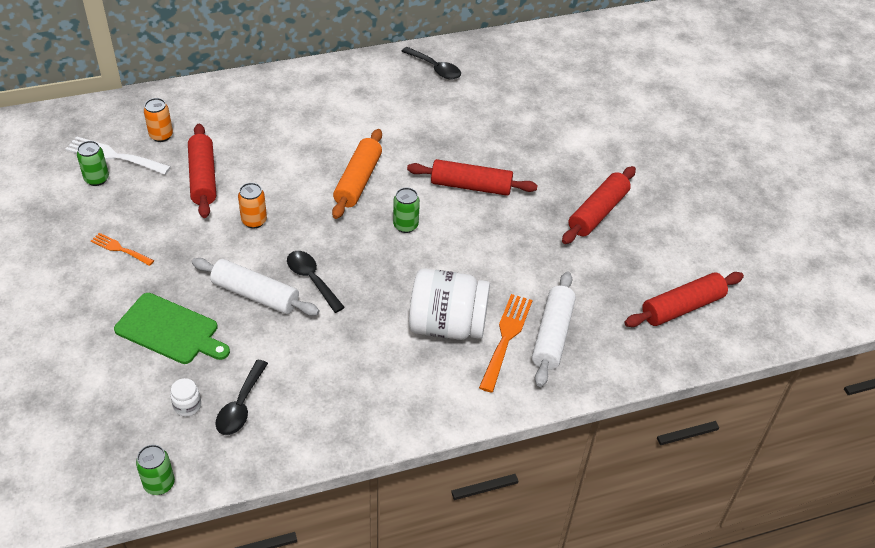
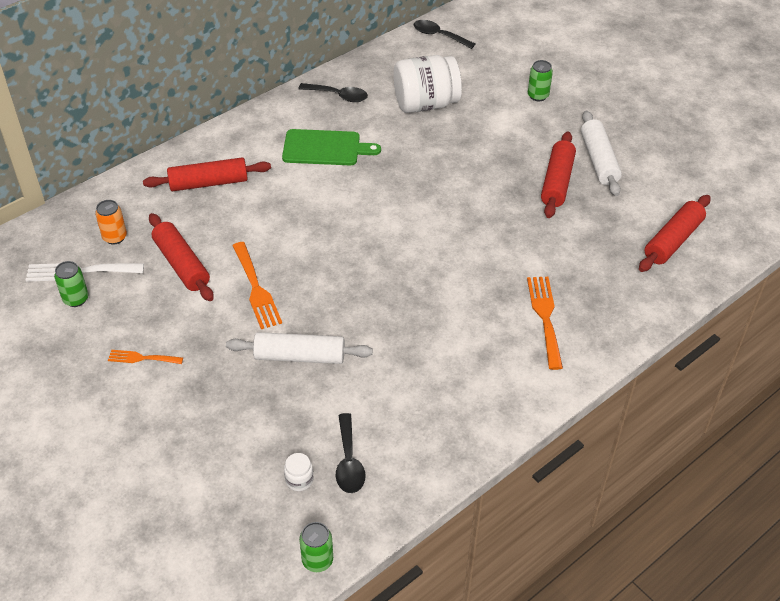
camera: 20 degrees left, 0 degrees up
(170, 330) = (239, 417): green cutting board -> green cutting board (325, 148)
(254, 221) = (256, 289): orange can -> orange fork
(312, 279) = (343, 324): black spoon -> black spoon (439, 36)
(358, 181) = (330, 220): orange rolling pin -> none
(405, 225) = (398, 247): green can -> green can (538, 96)
(447, 325) = (488, 324): white jar -> white jar (425, 104)
(471, 186) = (435, 193): red rolling pin -> red rolling pin (208, 183)
(552, 335) = (582, 301): white rolling pin -> white rolling pin (599, 160)

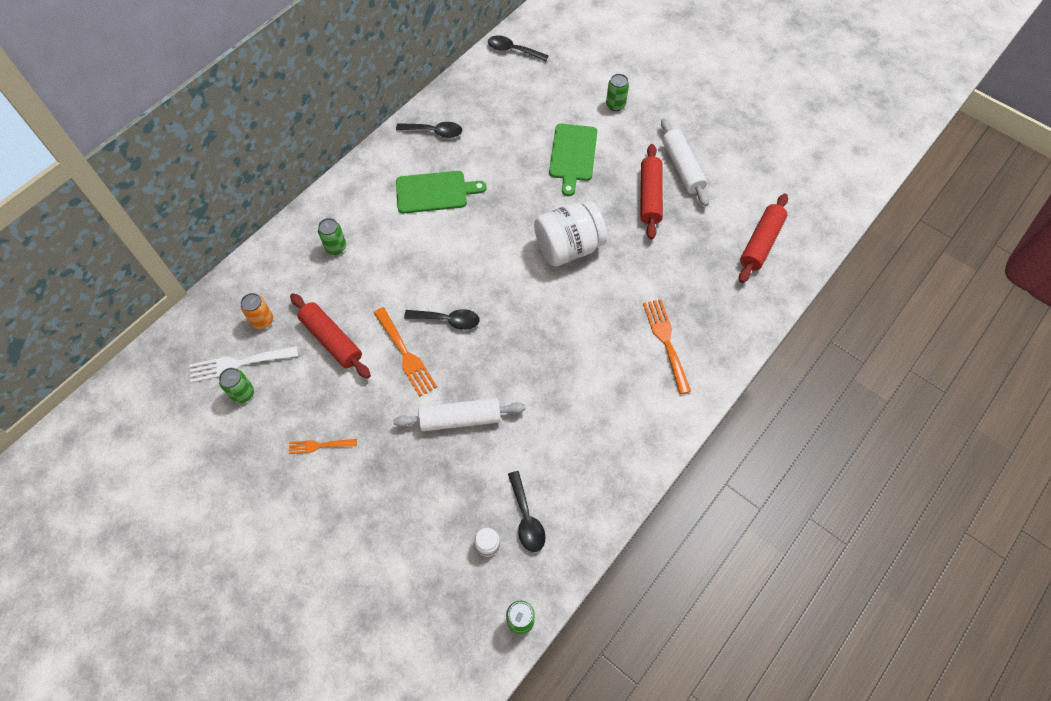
camera: 10 degrees left, 15 degrees up
(208, 183) = (336, 247): red rolling pin -> green can
(309, 264) = (448, 320): none -> black spoon
(425, 104) = (516, 129): white jar -> white jar (568, 247)
(481, 134) = (572, 155): none -> green cutting board

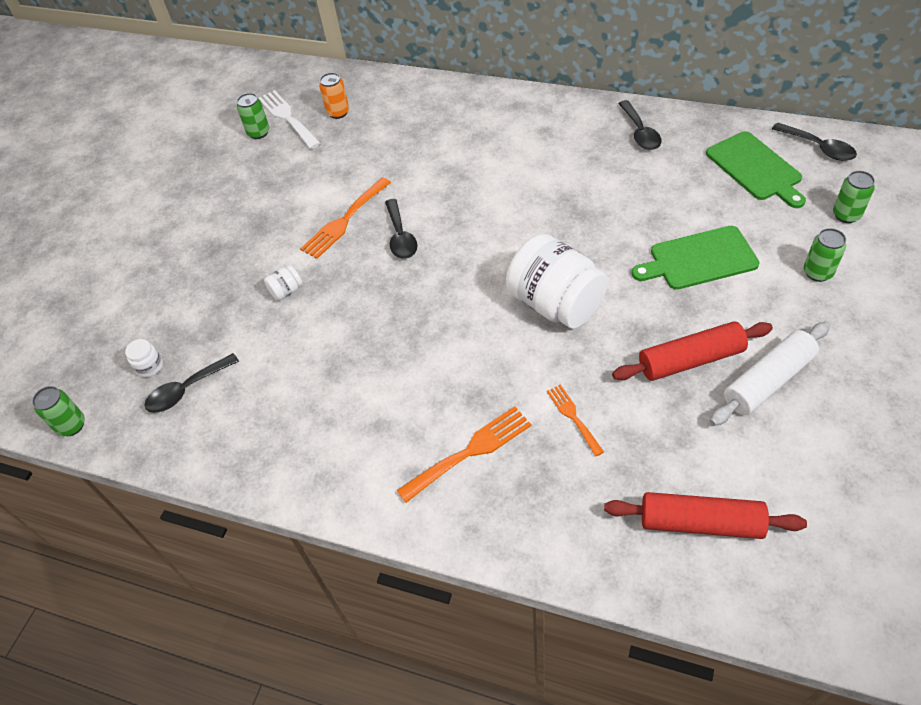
camera: 75 degrees right, 10 degrees down
(319, 445) = (222, 201): orange fork -> orange fork (573, 417)
(332, 340) = (338, 163): red rolling pin -> none
(336, 247) = (444, 123): green can -> green can (846, 215)
(434, 192) = (558, 164): green cutting board -> green cutting board (755, 168)
(460, 419) = (286, 291): white rolling pin -> white jar
(513, 50) = (818, 147): black spoon -> black spoon turned 135 degrees clockwise

